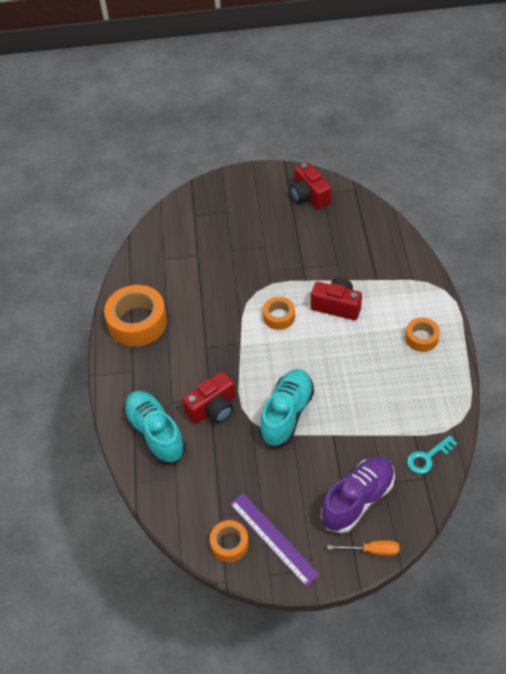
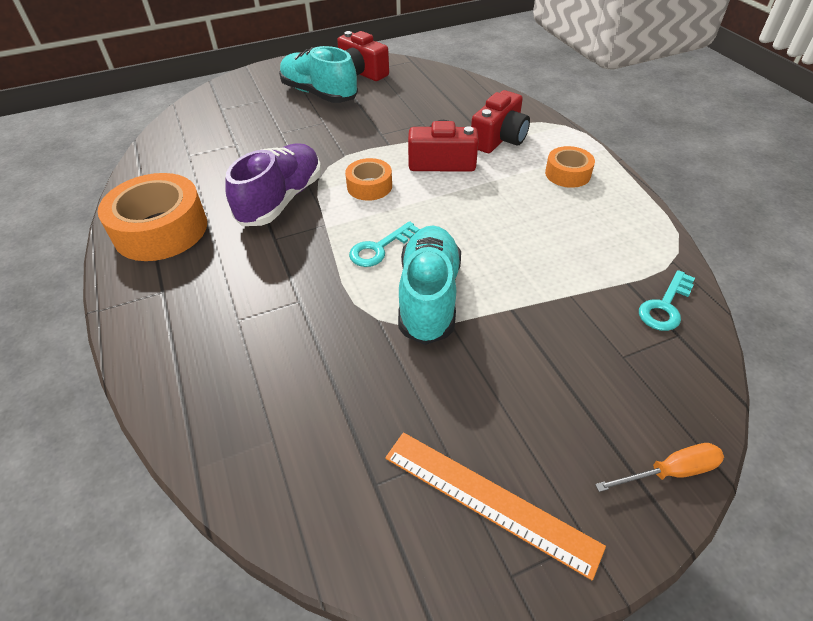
camera: 20 degrees left, 5 degrees down
(155, 433) = (218, 373): turquoise shoe -> turquoise shoe (319, 94)
(213, 408) = (308, 314): red camera -> red camera (499, 139)
(229, 544) = (410, 536): orange tape -> none
(269, 371) = (379, 248): none -> turquoise key
(273, 538) = (489, 500): purple ruler -> orange ruler
(357, 500) = (599, 393): purple shoe -> purple shoe (281, 200)

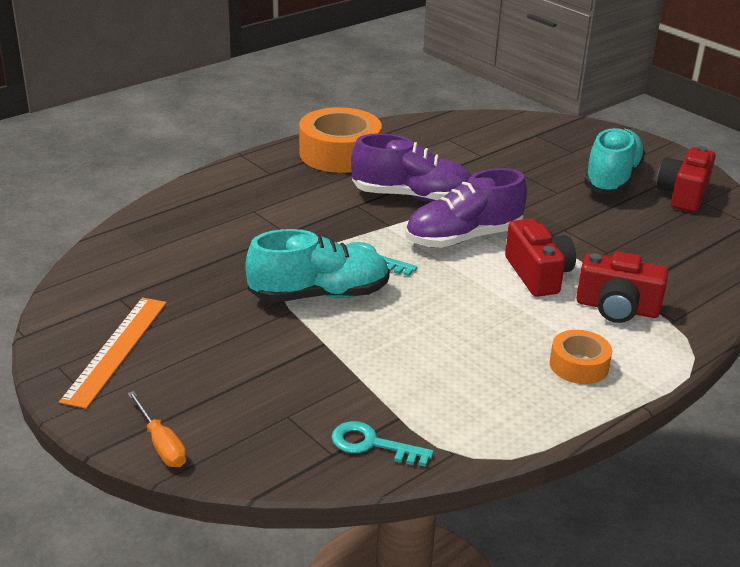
camera: 70 degrees right, 15 degrees down
(369, 186) = (463, 238): orange tape -> purple shoe

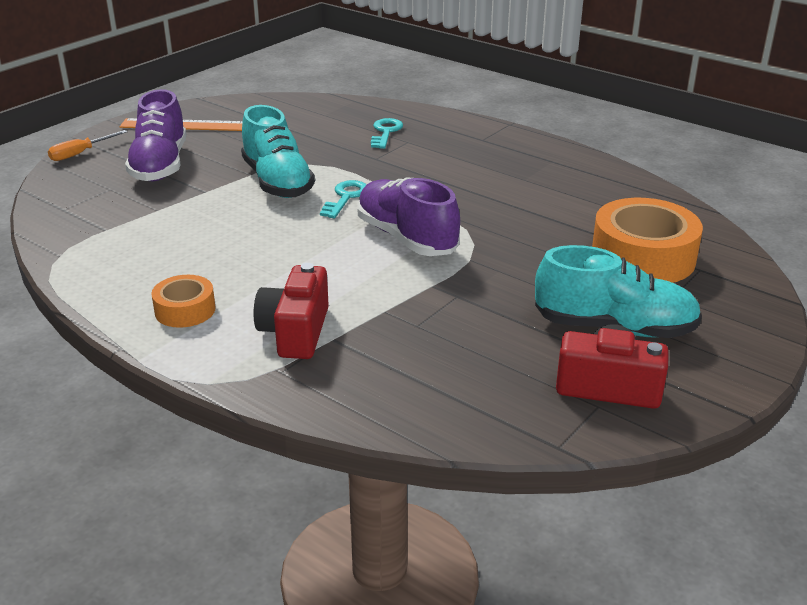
camera: 80 degrees right, 0 degrees up
(340, 153) = (547, 163): orange tape -> orange tape (643, 257)
(372, 444) = (72, 222): turquoise key -> turquoise key (385, 132)
(412, 197) = (478, 205): purple shoe -> purple shoe (160, 165)
(538, 274) = (349, 282): red camera -> none

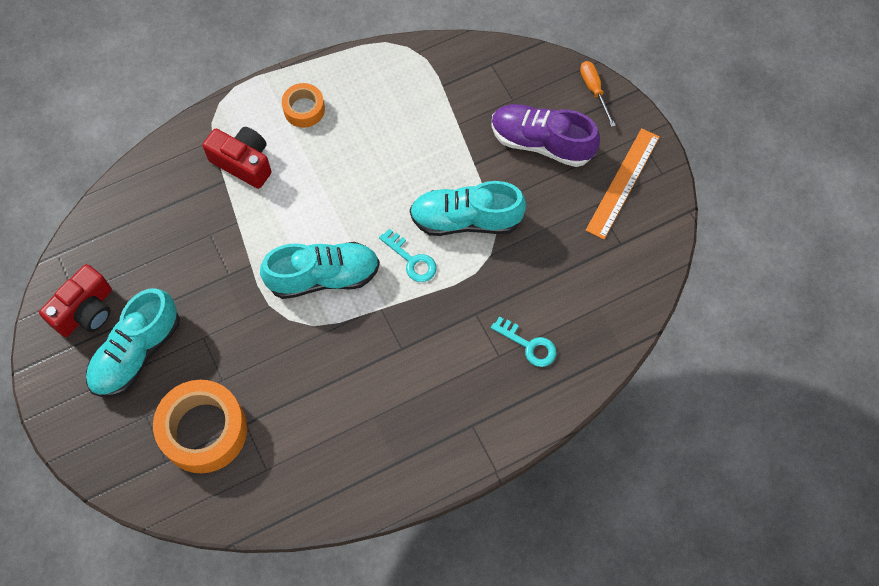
camera: 115 degrees right, 35 degrees up
(406, 238) = (323, 277): purple shoe -> turquoise shoe

